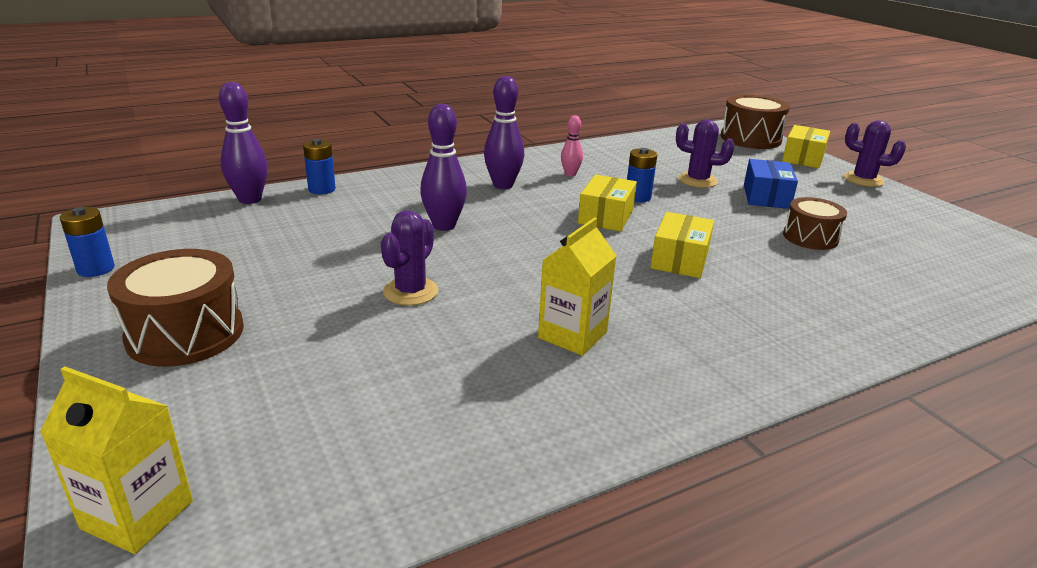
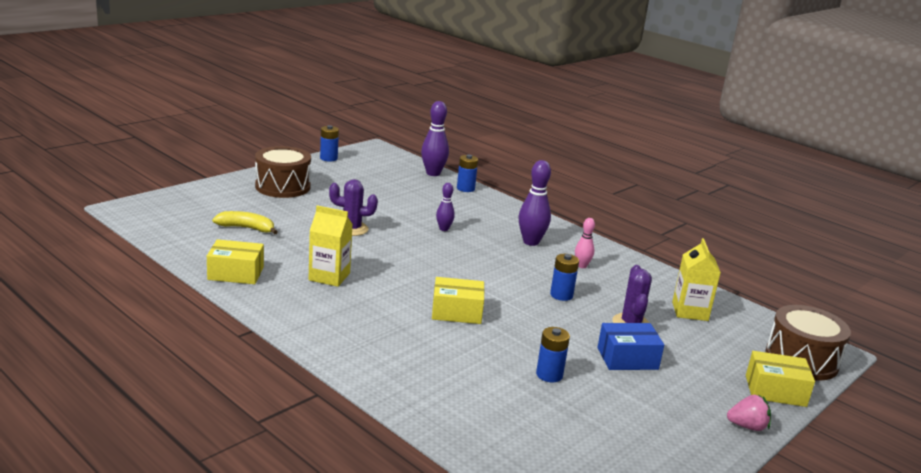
camera: 70 degrees right, 5 degrees down
(137, 515) = (164, 203): yellow carton -> yellow carton (690, 311)
(354, 398) = (247, 228): none -> yellow banana
(444, 226) = (444, 229): purple bowling pin -> purple bowling pin, size x0.58
(606, 216) = (509, 283): yellow box -> yellow box (235, 273)
(810, 237) = (549, 375): brown drum -> blue battery
(863, 180) = (747, 426): purple cactus -> pink strawberry

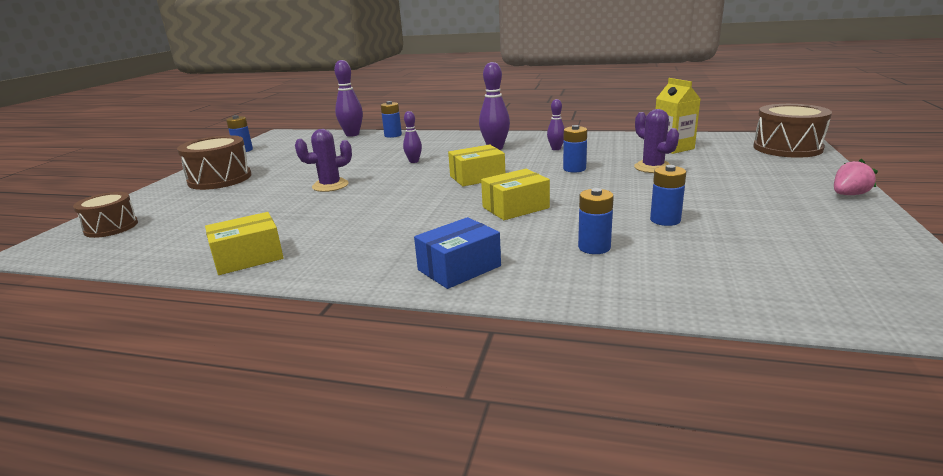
camera: 25 degrees left, 0 degrees up
(178, 207) = (111, 227): none -> brown drum
(247, 228) = (216, 218): yellow banana -> none
(329, 276) = (357, 225): yellow carton -> none
(460, 371) = (594, 247): none -> blue battery
(582, 266) = (556, 149): pink bowling pin -> purple bowling pin
(627, 358) = (693, 187): blue box -> blue box (459, 268)
(775, 391) = (814, 169): yellow box -> yellow box (477, 177)

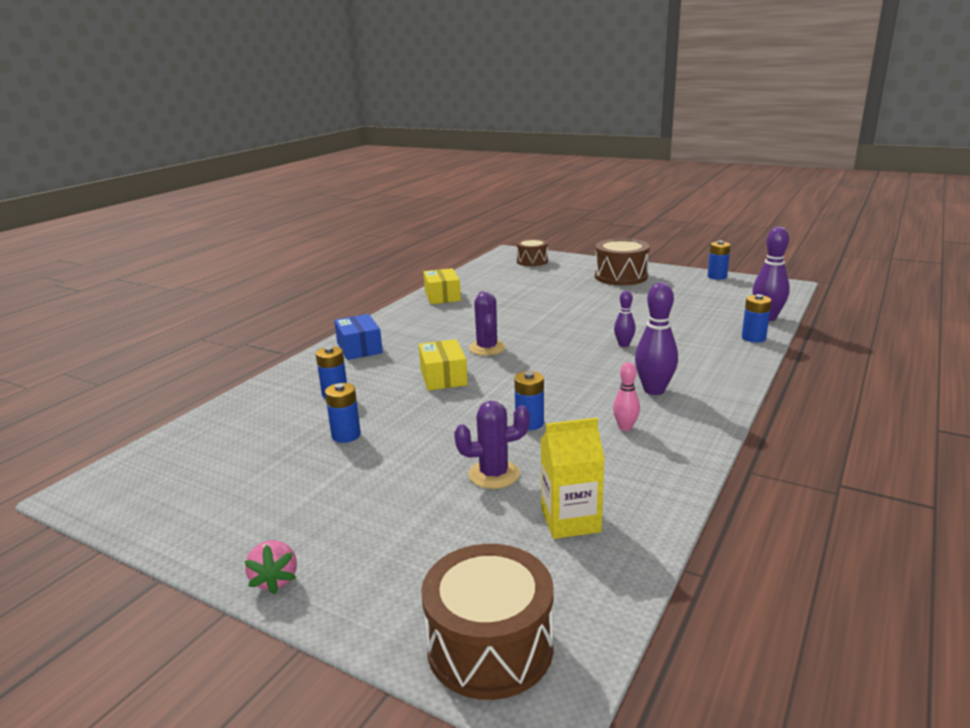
camera: 105 degrees right, 0 degrees up
(330, 186) = (569, 312): purple cactus -> purple cactus (487, 348)
(477, 177) = (543, 369): yellow box -> none
(556, 149) = (625, 427): purple bowling pin -> pink bowling pin

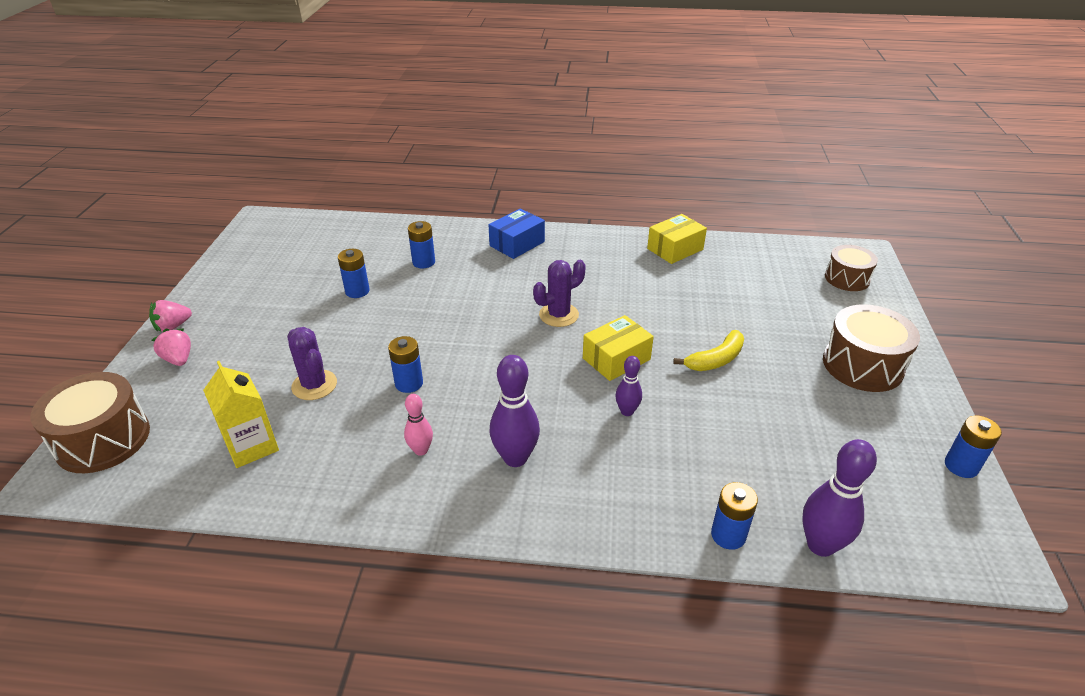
camera: 65 degrees right, 15 degrees up
(360, 574) = (178, 359): none -> pink strawberry
(443, 377) = (480, 307): yellow box -> yellow box (616, 359)
(587, 309) = (715, 360): none -> yellow banana

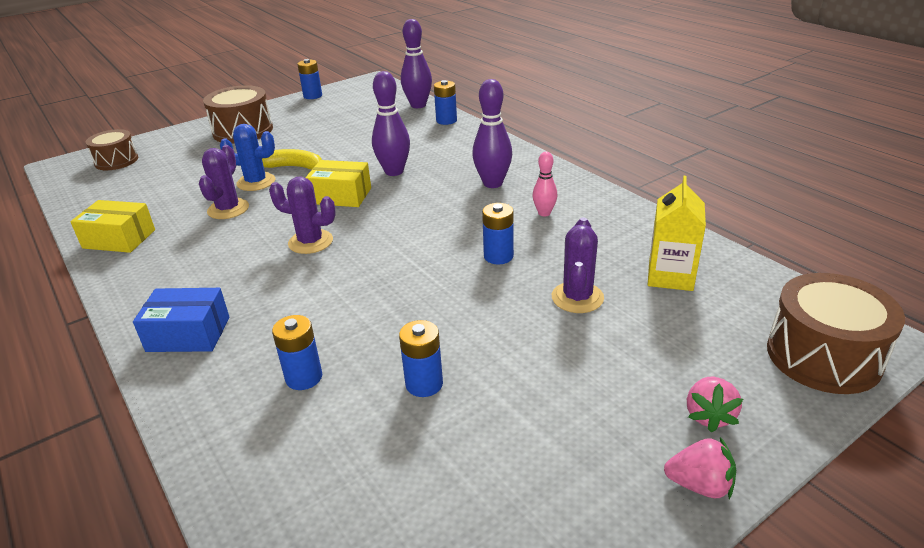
camera: 130 degrees left, 5 degrees down
(627, 411) = (394, 171): purple bowling pin -> purple bowling pin, size x1.73
(666, 300) = (228, 209): none -> purple cactus
(705, 328) = (256, 182): none -> blue cactus

